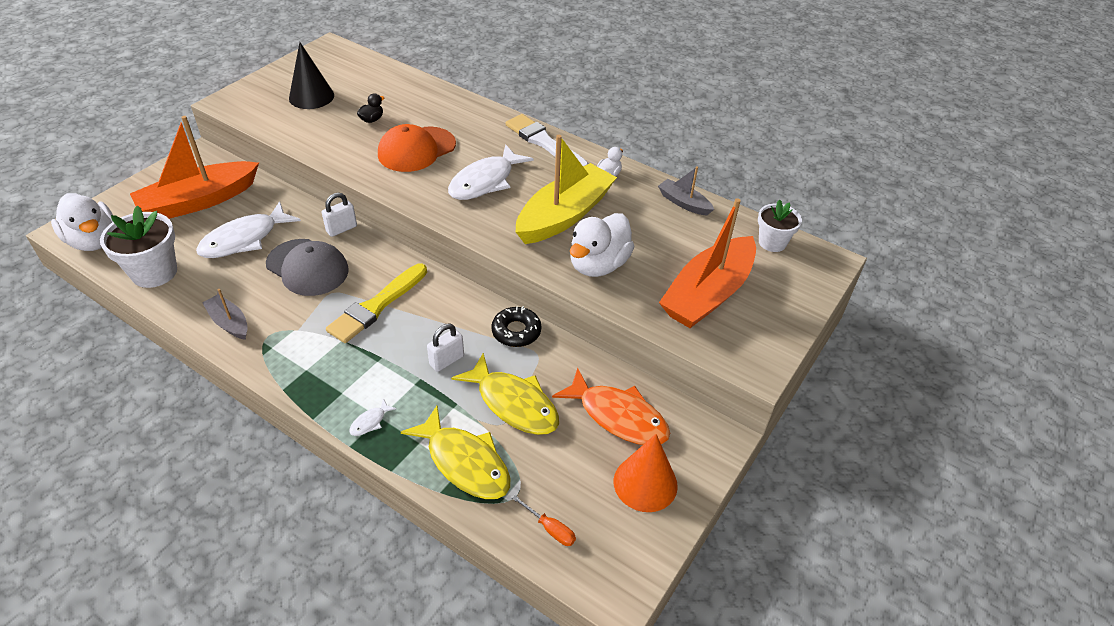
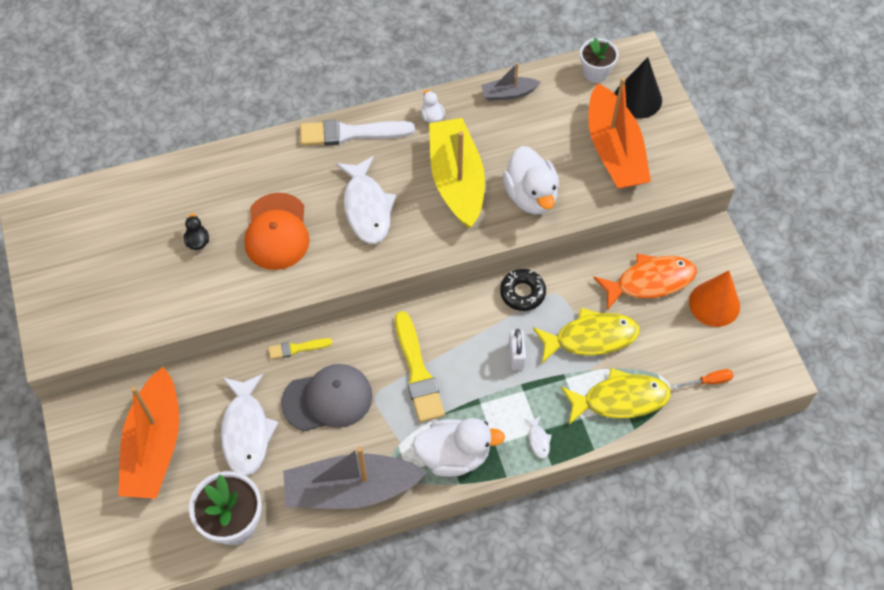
camera: 50 degrees left, 15 degrees up
(93, 241) = (141, 558): white duck -> white duck (454, 455)
(229, 322) = (351, 489): grey boat -> grey boat, size x2.06
(311, 96) = (111, 271): black cone -> black cone (638, 99)
(341, 229) = (297, 348): white padlock -> yellow brush

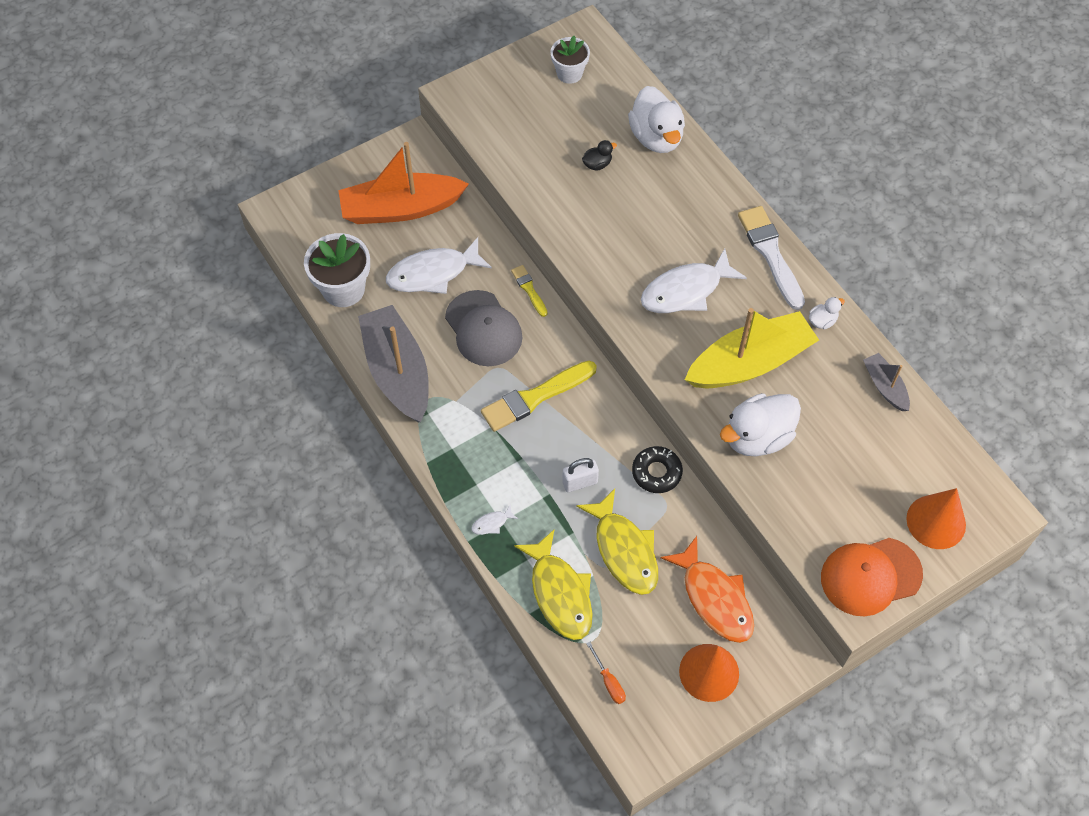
camera: 75 degrees right, 0 degrees up
(277, 232) = (630, 223): orange cap -> orange cap (870, 576)
(454, 455) = (454, 450): white duck -> white duck (656, 137)
(595, 72) = (954, 469): white flower pot -> white flower pot (569, 73)
(614, 151) = (851, 509): orange boat -> none
(638, 99) = (936, 522): black cone -> orange cone

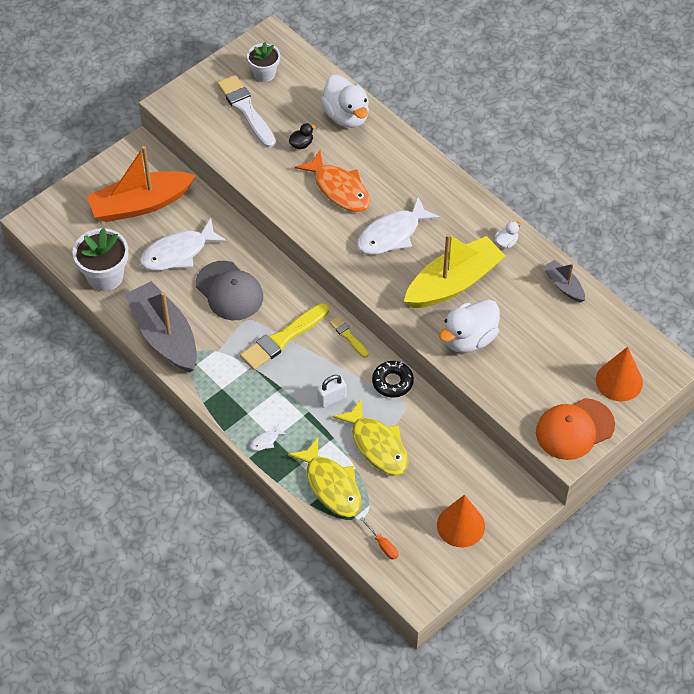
camera: 10 degrees left, 5 degrees down
(529, 289) = (261, 254): yellow brush -> yellow brush (348, 336)
(714, 598) = (455, 470): orange fish -> orange fish (339, 189)
(770, 254) = (456, 196): white brush -> white brush (246, 110)

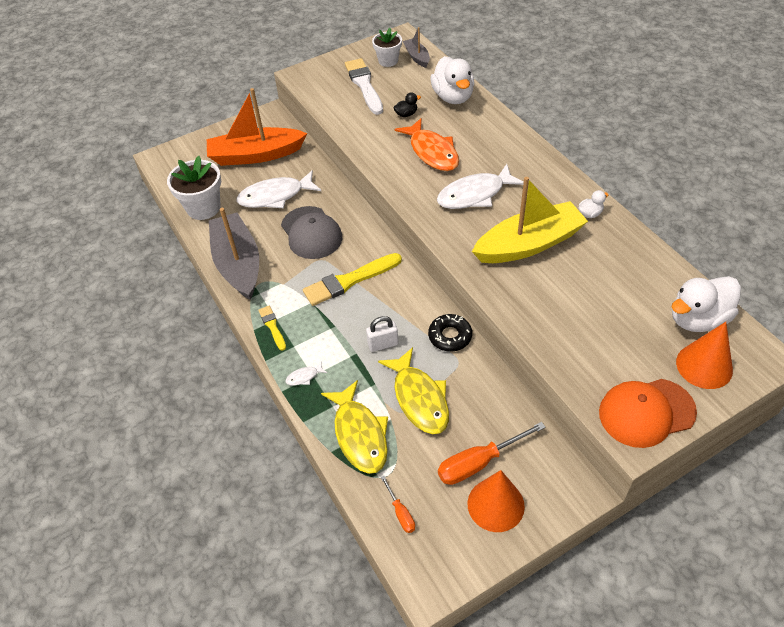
camera: 15 degrees right, 5 degrees down
(348, 336) = (414, 286): yellow brush -> yellow brush (272, 326)
(440, 493) = (479, 463): none -> orange screwdriver
(469, 339) = (536, 299): white duck -> white duck (697, 319)
(563, 285) = (647, 260): grey boat -> grey boat (417, 57)

